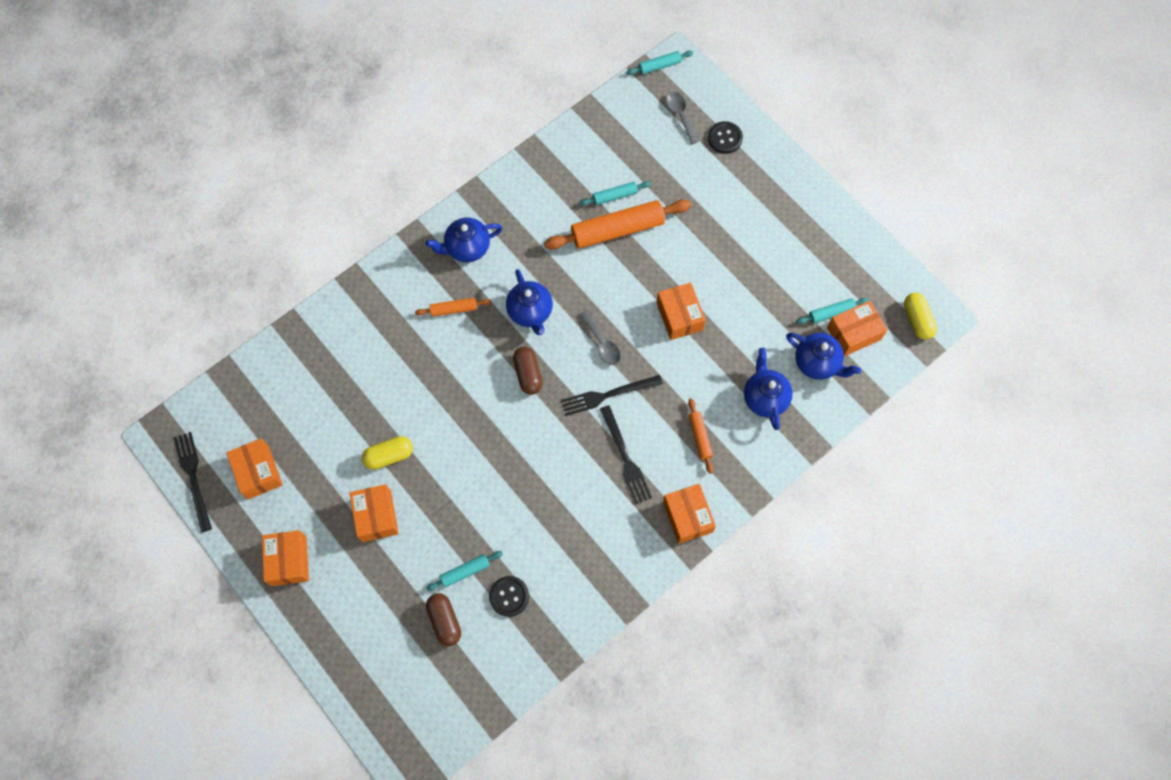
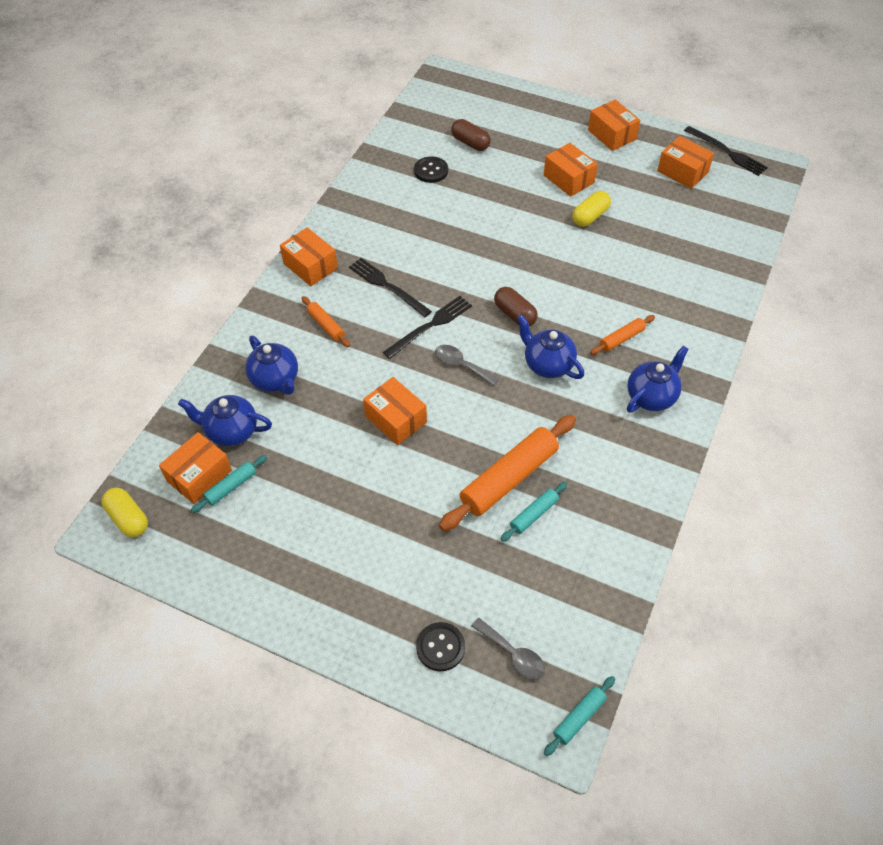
camera: 155 degrees right, 15 degrees down
(465, 572) = (474, 172): turquoise rolling pin -> none

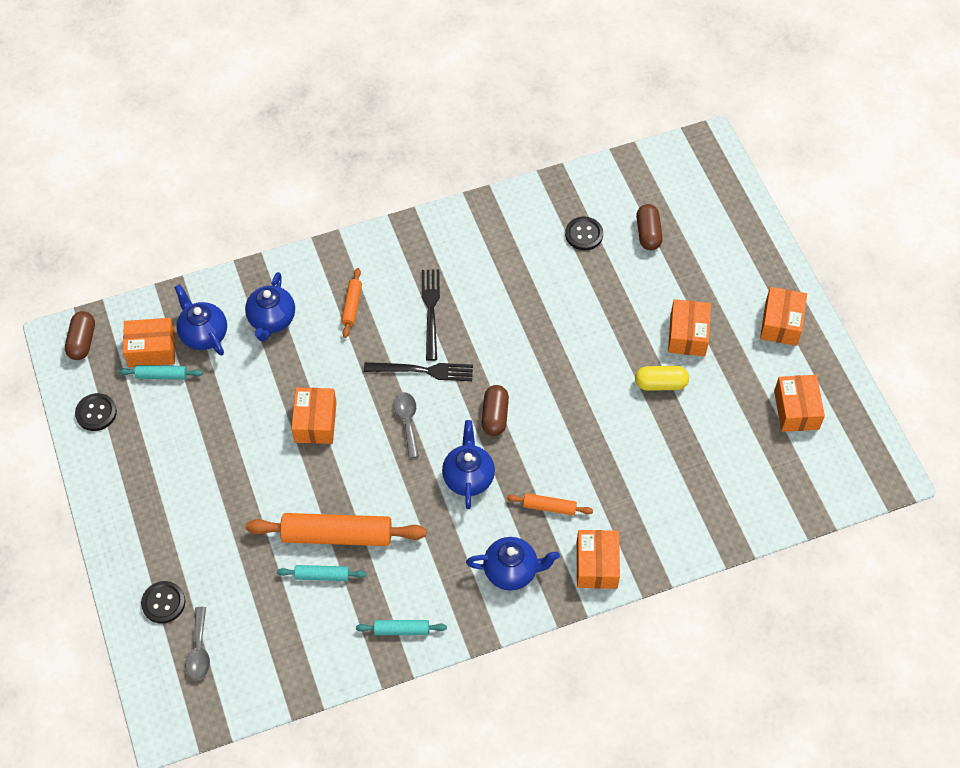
camera: 45 degrees right, 5 degrees up
(128, 518) = (82, 341): yellow capsule -> brown capsule
(206, 560) = (96, 413): none -> black button
(310, 266) = (396, 246): orange box -> orange box (596, 565)
(579, 717) = (190, 727): turquoise rolling pin -> turquoise rolling pin (401, 630)
(727, 152) = (863, 425): black fork -> none

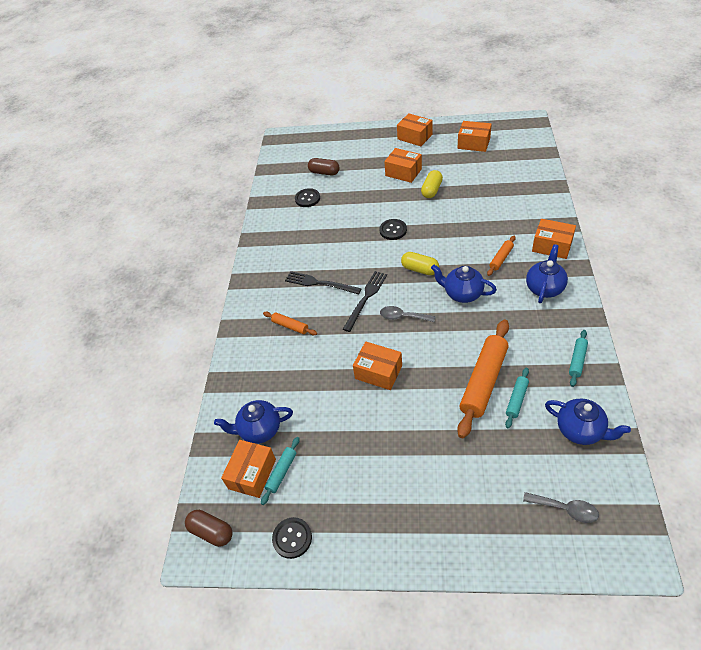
camera: 60 degrees left, 10 degrees down
(163, 603) = (510, 527): black button -> black button (393, 230)
(272, 320) = (273, 379): blue teapot -> blue teapot (580, 430)
(495, 416) = (420, 269): brown capsule -> yellow capsule

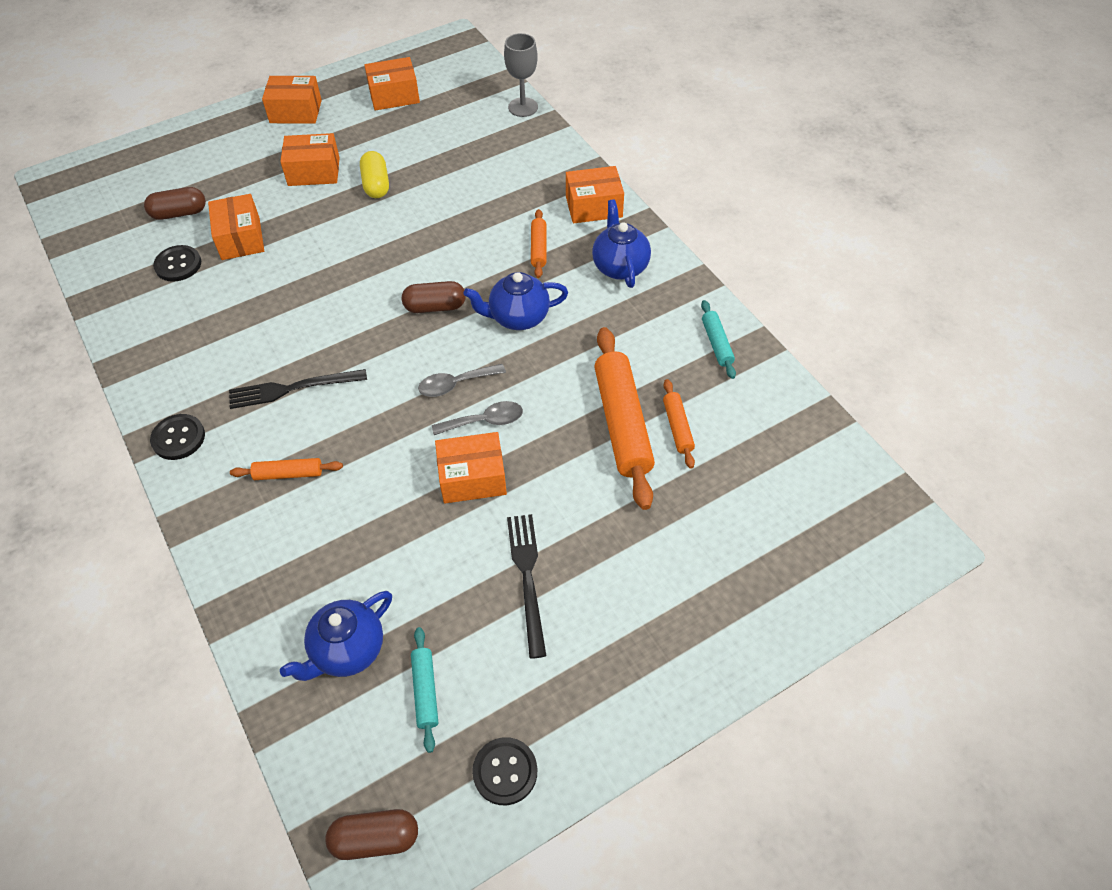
camera: 40 degrees left, 5 degrees up
(252, 474) = (381, 719): orange box -> orange box (241, 238)
(366, 298) = (382, 381): black fork -> black fork (527, 578)
(393, 230) = (356, 264): black button -> black button (178, 438)
(420, 269) = (435, 307): yellow capsule -> brown capsule
(516, 400) = (677, 427): turquoise rolling pin -> orange rolling pin
(546, 172) = (523, 107): none -> grey goblet
(565, 509) = (816, 532): grey spoon -> grey spoon (485, 421)
(580, 430) = (773, 429): blue teapot -> none

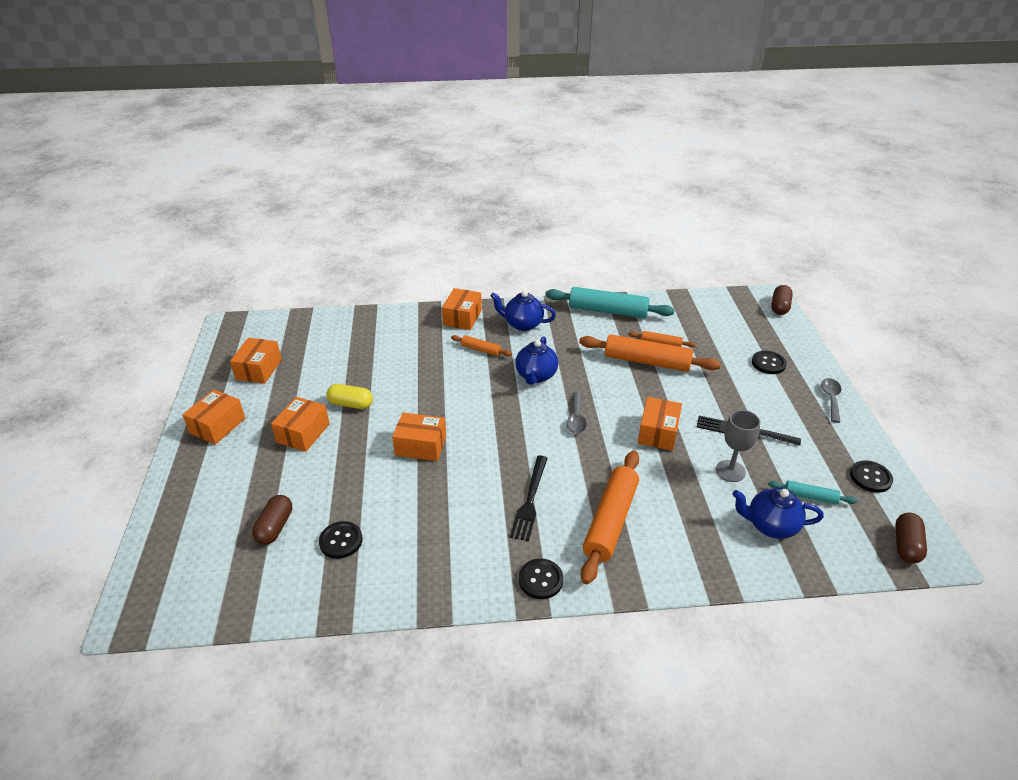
camera: 65 degrees left, 15 degrees down
(241, 238) = (343, 494): orange box -> orange box (421, 446)
(288, 474) = (610, 521): orange rolling pin -> orange rolling pin, size x2.04
(347, 650) = (770, 525): blue teapot -> blue teapot turned 120 degrees clockwise
(435, 307) = (500, 409): brown capsule -> brown capsule (779, 307)
(485, 421) = (615, 414): grey spoon -> grey spoon (831, 399)
(523, 107) = (338, 316): grey goblet -> grey goblet (730, 471)
(716, 343) = (608, 311): turquoise rolling pin -> turquoise rolling pin, size x2.04
(717, 578) = (768, 363): none -> black button

